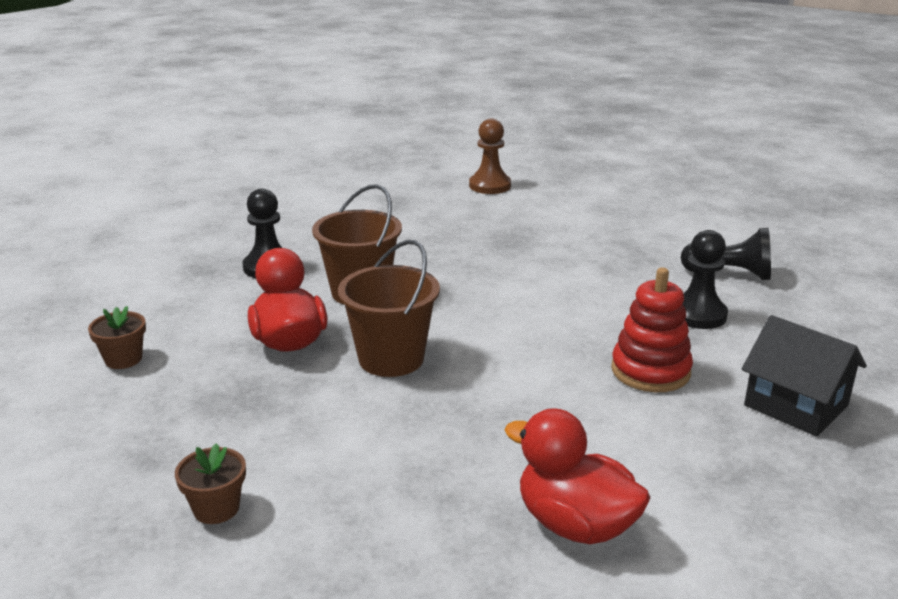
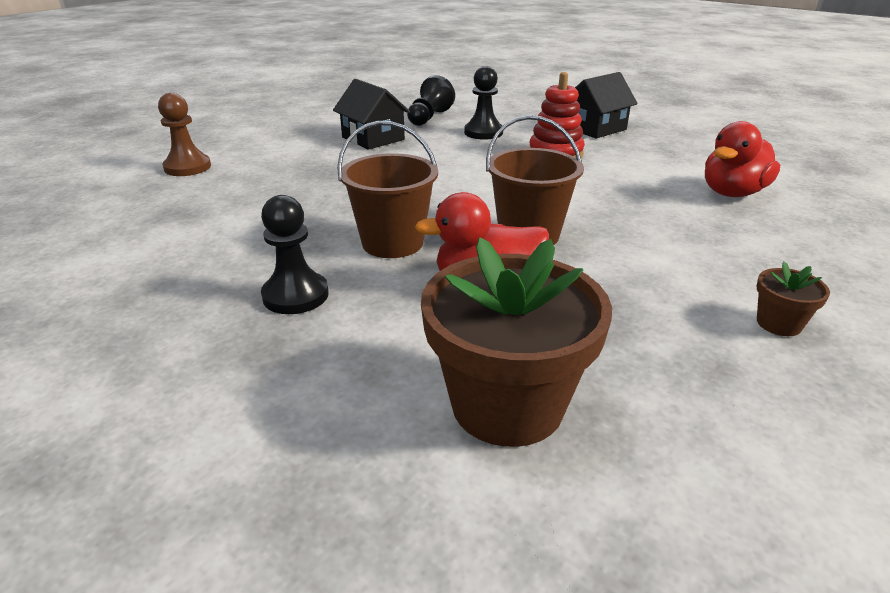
camera: 80 degrees left, 5 degrees up
(123, 359) = (507, 405): brown flower pot -> brown flower pot, size x2.28
(623, 250) = (373, 138): none -> black house

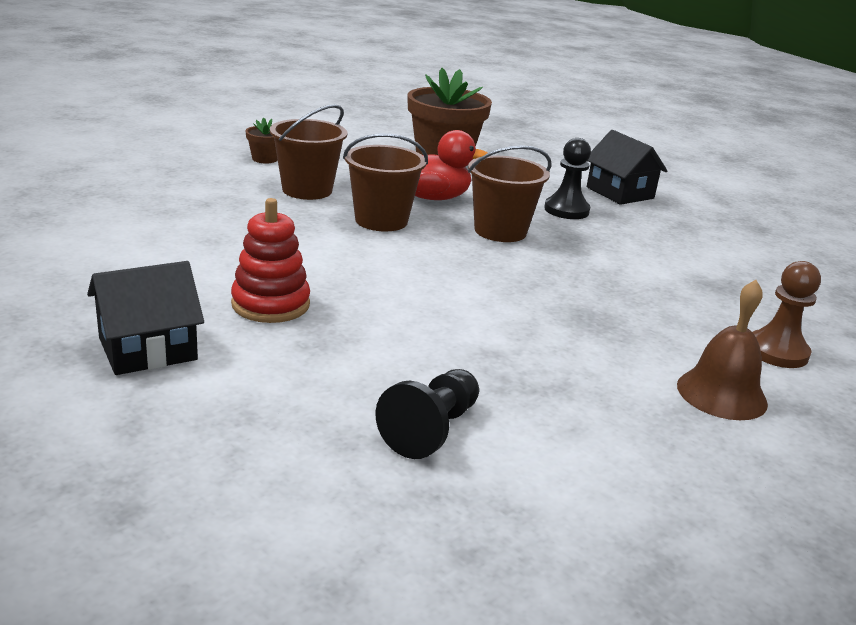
camera: 175 degrees left, 5 degrees down
(257, 143) = (721, 394): none -> brown bell
(373, 138) = (535, 378): black house -> black house (620, 193)
(483, 132) = (347, 366): black pawn -> none
(648, 267) = (307, 190): none -> brown bucket
(732, 193) = (136, 226): red duck -> none

